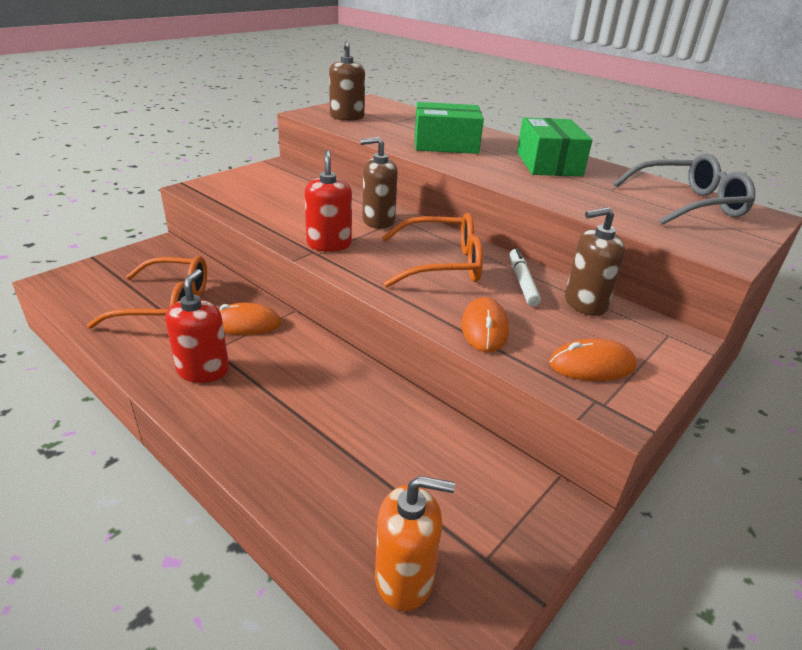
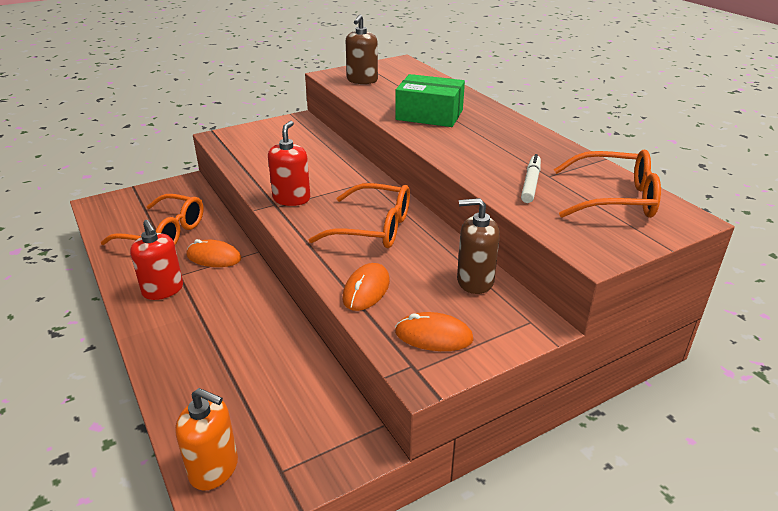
camera: 20 degrees right, 0 degrees up
(203, 370) = (163, 290): red soap dispenser -> red soap dispenser turned 120 degrees clockwise
(378, 221) = (348, 181): brown soap dispenser -> none
(522, 282) = (433, 253): white marker -> white marker (531, 183)
(548, 164) = (512, 143): green box -> none
(688, 204) = (614, 198): grey glasses -> orange glasses

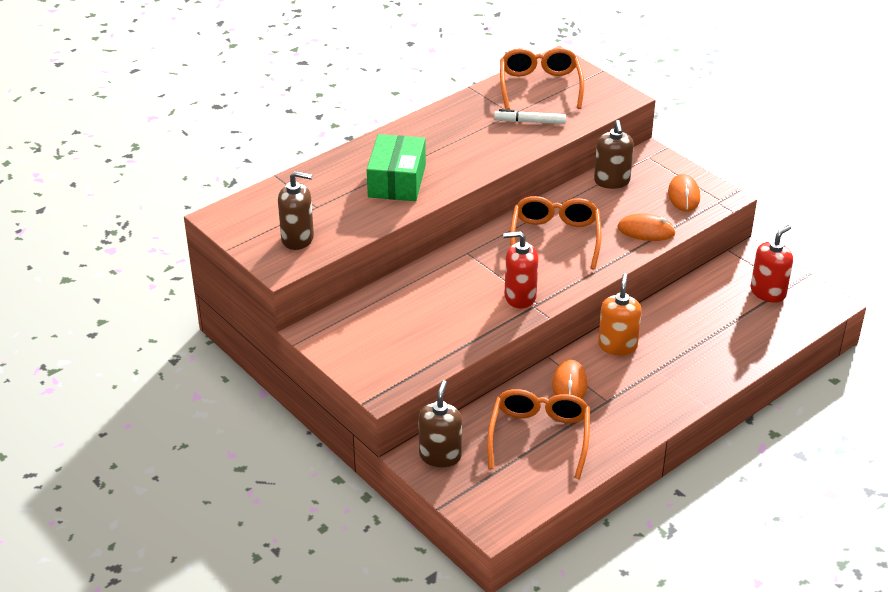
camera: 100 degrees left, 5 degrees up
(163, 290) = (634, 404): red soap dispenser -> red soap dispenser (768, 292)
(181, 191) = (440, 455): none -> brown soap dispenser
(214, 468) = (802, 316): orange soap dispenser -> orange soap dispenser (617, 345)

